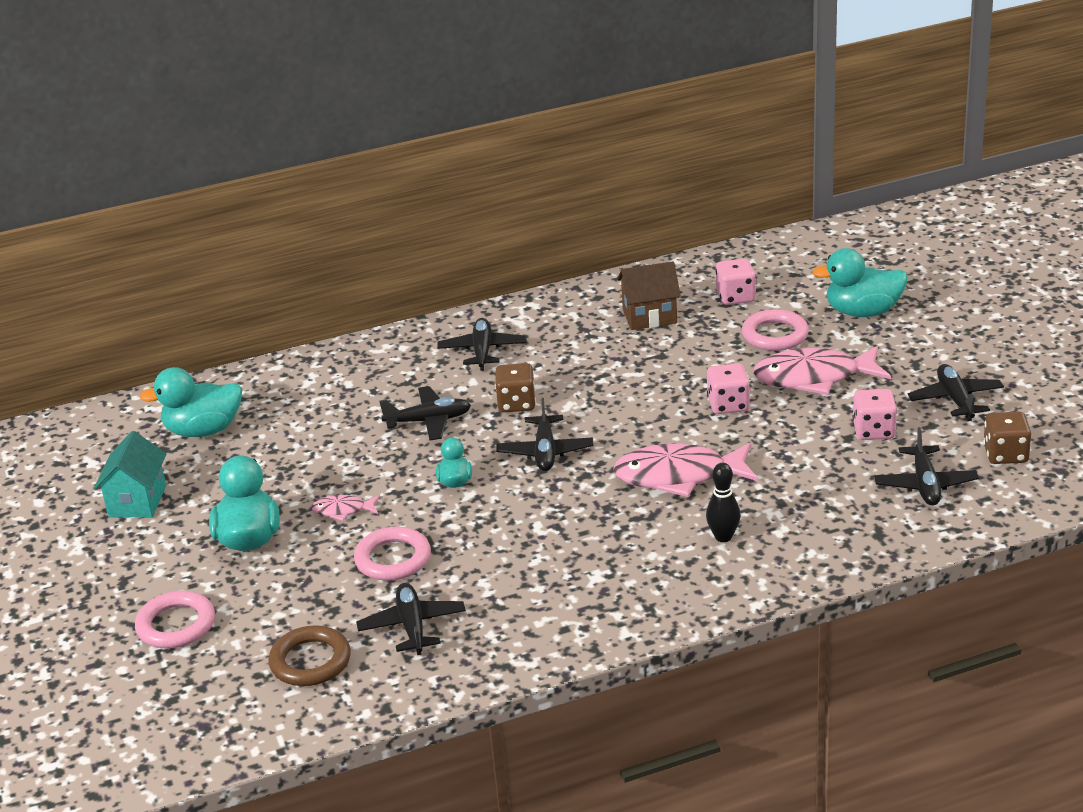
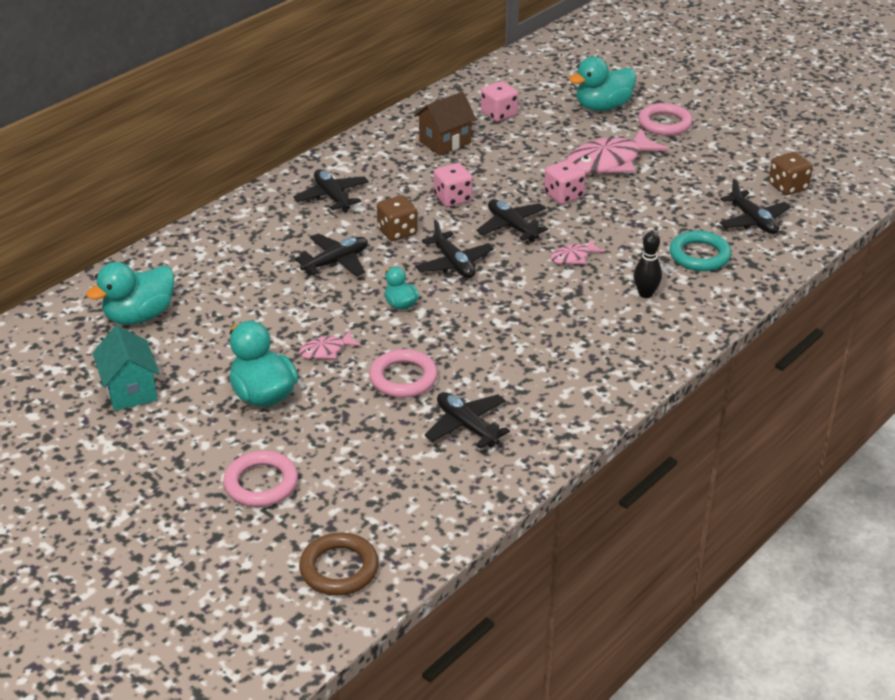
camera: 30 degrees left, 5 degrees up
(310, 661) = (406, 478): brown ring -> brown ring (339, 568)
(678, 476) = (573, 257): pink fish -> pink fish, size x0.48
(775, 335) = (553, 137): pink ring -> pink ring (664, 123)
(824, 509) = (699, 255): none -> turquoise ring
(873, 431) = (685, 191): pink dice -> pink dice (453, 198)
(955, 400) = (721, 156): black plane -> black plane (512, 227)

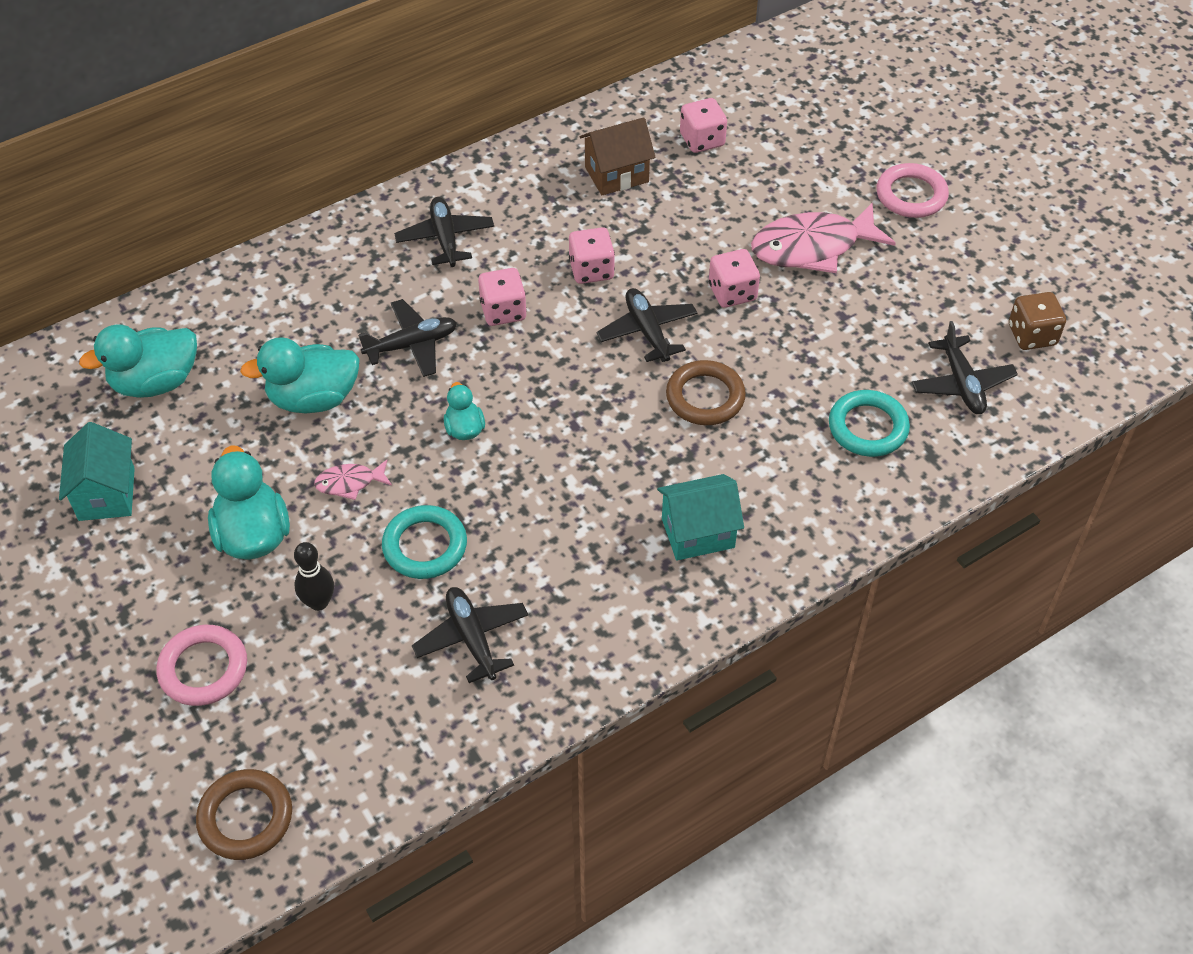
camera: 15 degrees right, 15 degrees up
(397, 232) = (503, 311): brown dice -> pink dice
(403, 378) = (425, 546): pink ring -> turquoise ring
(453, 263) = (553, 377): black plane -> none
(573, 257) = (705, 397): pink fish -> brown ring
(602, 107) = (841, 151): turquoise duck -> turquoise duck (313, 398)
(607, 335) = (698, 533): none -> turquoise house
(645, 294) = (773, 476): black bowling pin -> black bowling pin (318, 602)

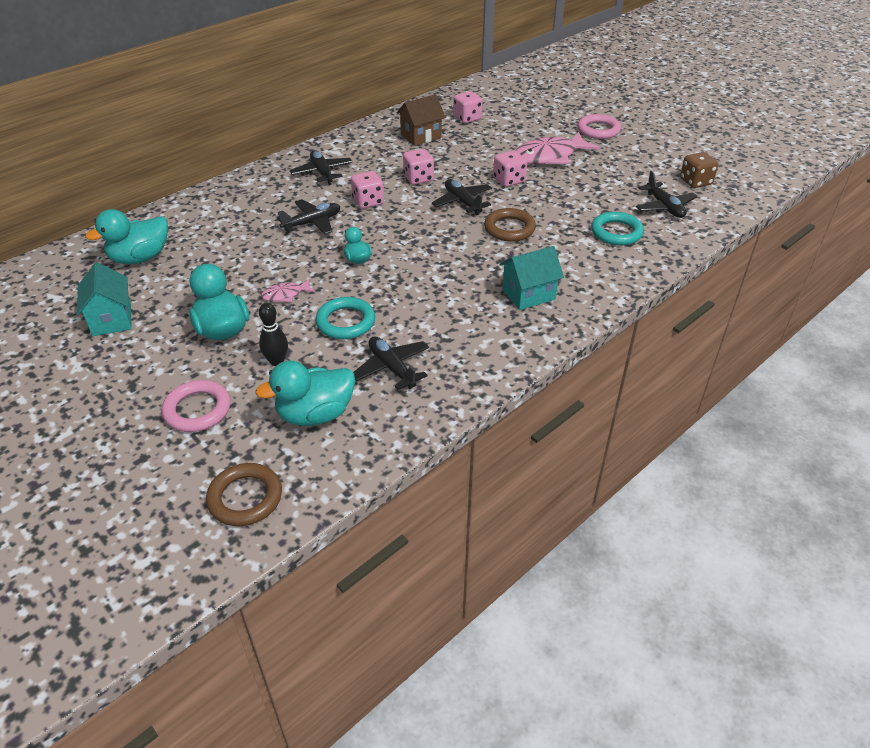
camera: 10 degrees left, 10 degrees down
(313, 398) = (251, 255): turquoise duck -> turquoise duck (315, 414)

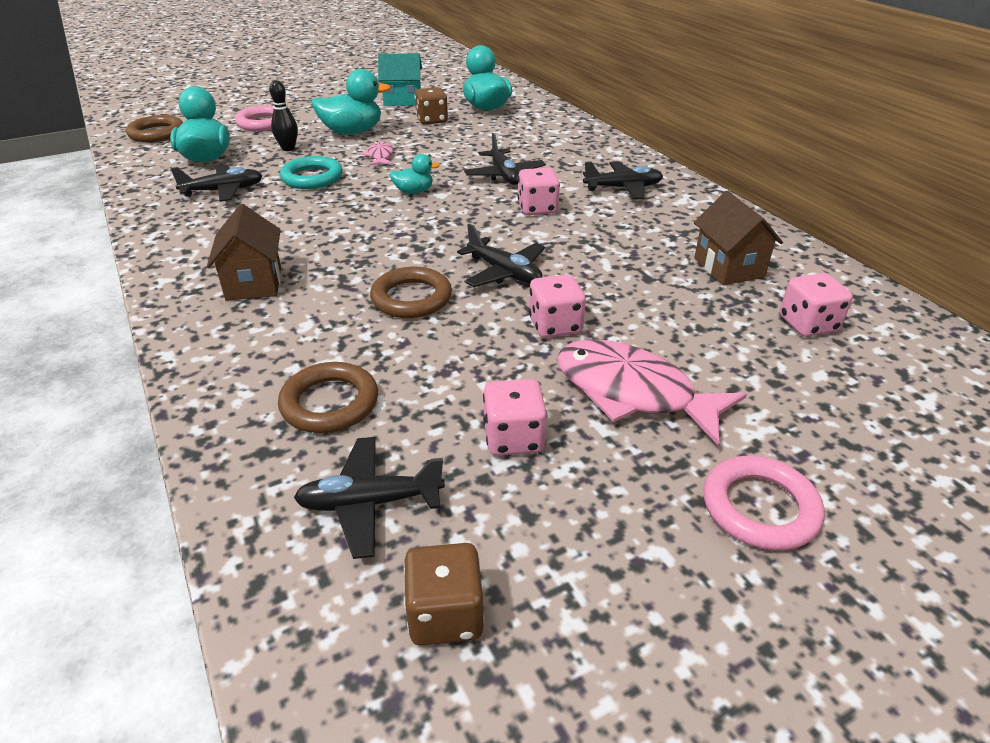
camera: 105 degrees right, 5 degrees down
(181, 285) = (432, 120): none -> brown dice
(418, 178) = (587, 248): pink dice -> pink dice (513, 438)
(462, 202) = (504, 272): black plane -> black plane turned 60 degrees clockwise
(528, 294) = (254, 283): turquoise house -> brown house
(550, 156) = (632, 392): pink fish -> pink fish turned 45 degrees counterclockwise
(616, 232) = (330, 403): turquoise ring -> brown ring

